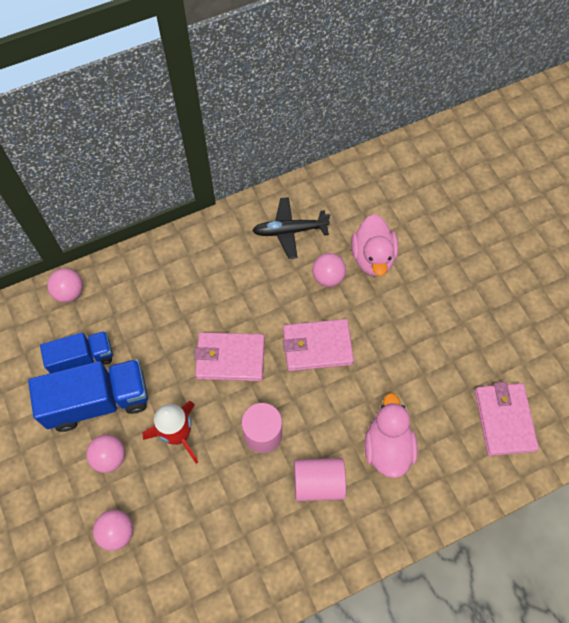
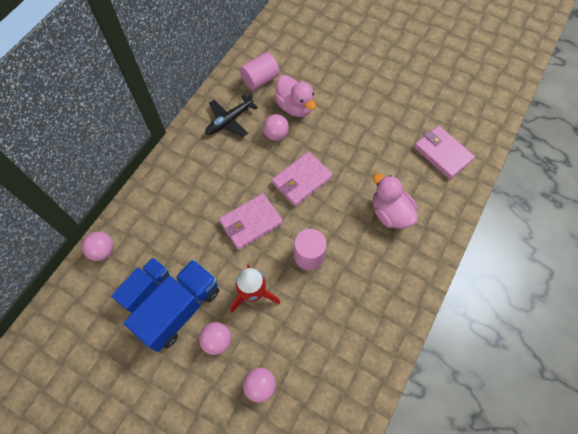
camera: 35 degrees left, 0 degrees up
(318, 483) = (366, 262): pink cylinder -> pink cylinder (260, 80)

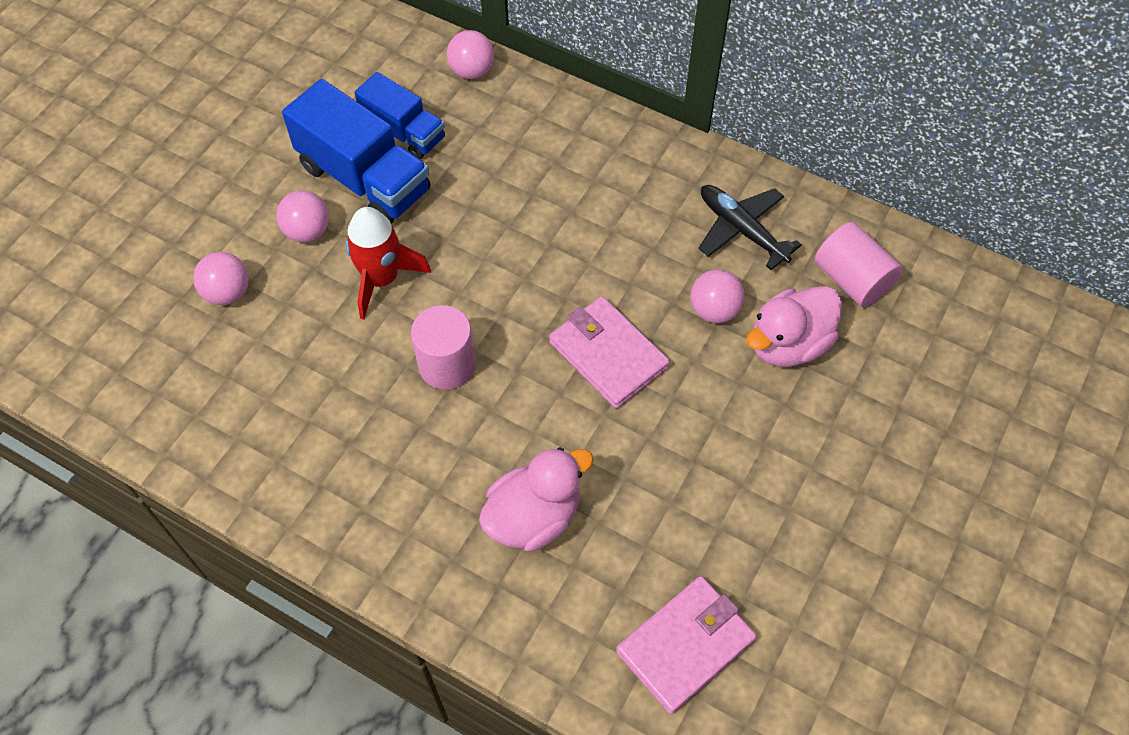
camera: 90 degrees right, 5 degrees down
(251, 223) = (517, 272): pink wallet -> none

